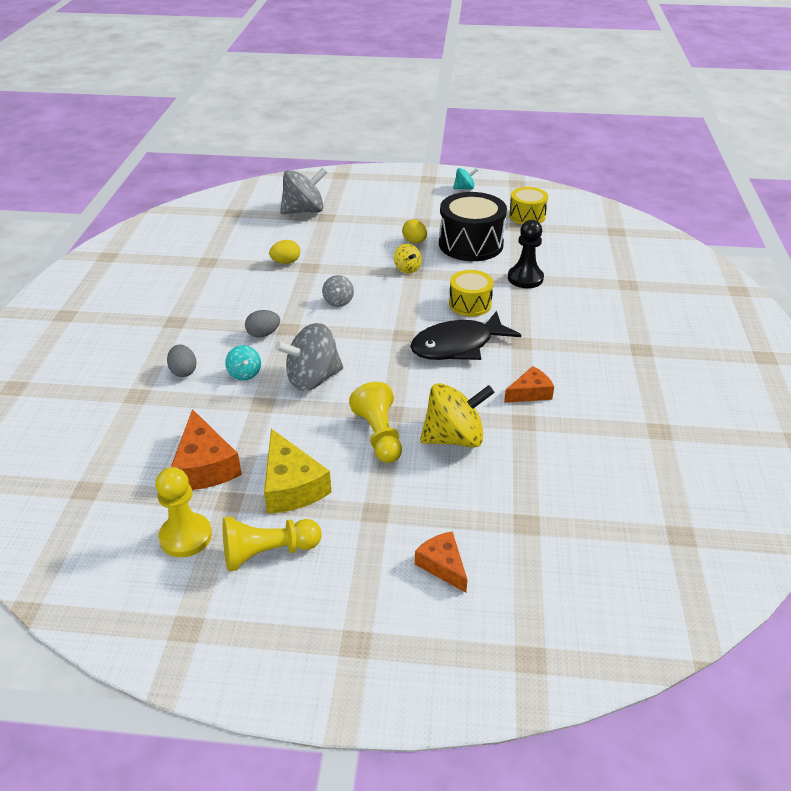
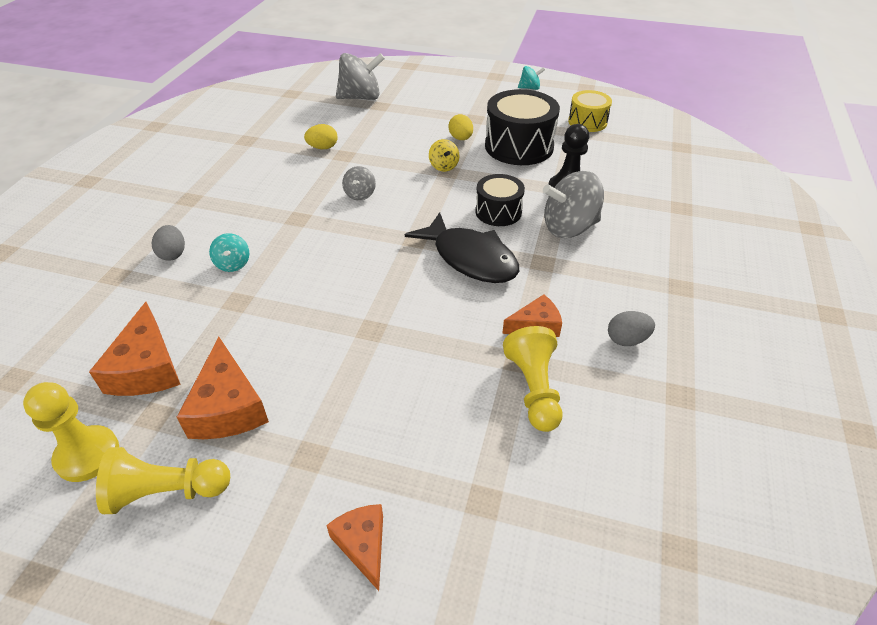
camera: 10 degrees right, 5 degrees up
(263, 334) = (270, 222): grey egg -> grey egg (627, 340)
(291, 486) = (228, 407): yellow cheese -> orange cheese
(313, 379) = (301, 278): grey spinning top -> grey spinning top (569, 228)
(379, 435) = (348, 356): yellow pawn -> yellow pawn (534, 389)
(454, 438) = (431, 371): yellow spinning top -> none
(458, 346) = (470, 258): black fish -> black fish turned 120 degrees counterclockwise
(470, 304) = (498, 212): yellow drum -> black drum

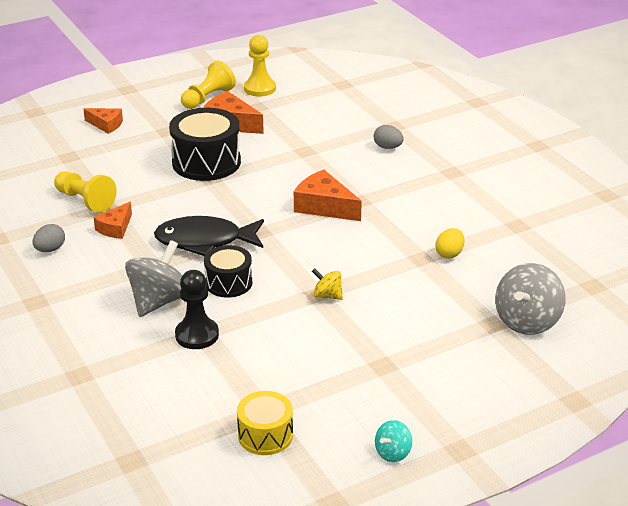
camera: 135 degrees right, 10 degrees down
(146, 368) = (293, 113): orange cheese -> orange cheese (324, 206)
(233, 264) = (344, 161): turquoise spinning top -> none
(360, 194) = (349, 237): grey spinning top -> none
(460, 138) = (357, 332): yellow egg -> none
(519, 146) = (293, 356): black drum -> black drum (206, 162)

